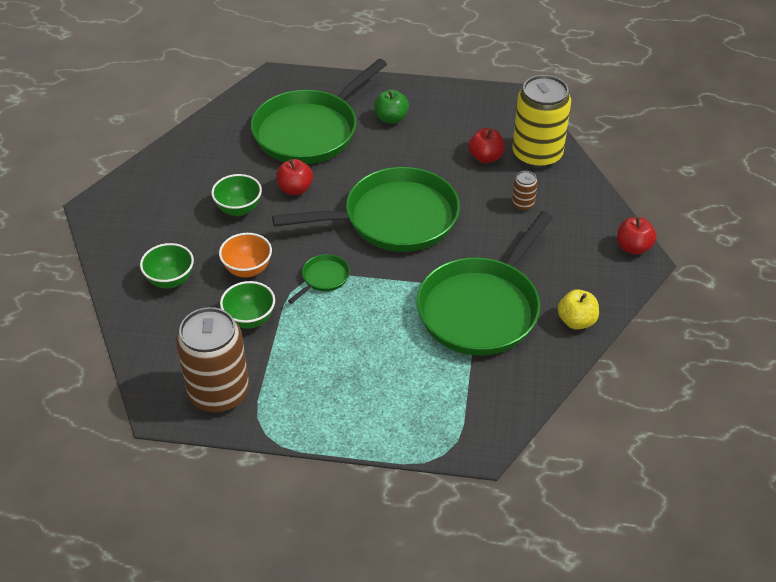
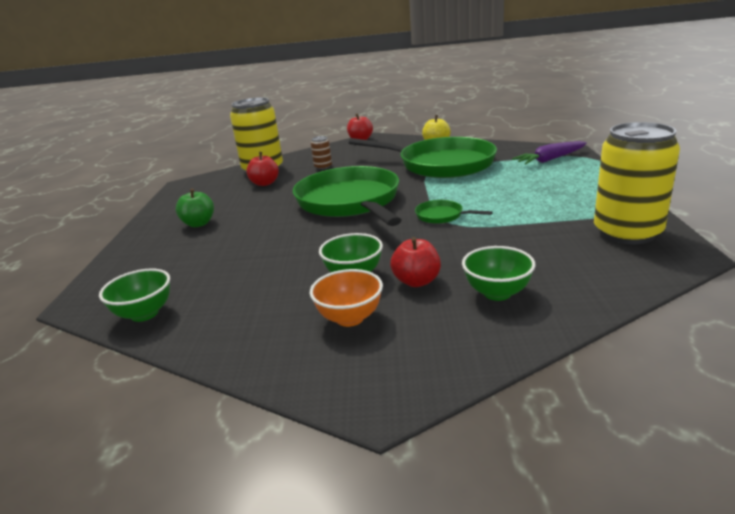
camera: 95 degrees left, 20 degrees down
(219, 393) = (627, 233): brown can -> yellow can
(247, 269) = (451, 251): orange bowl -> orange bowl (350, 318)
(250, 319) = (520, 237): green bowl -> green bowl (144, 314)
(295, 189) = (313, 250): red apple -> red apple (416, 281)
(310, 131) = (209, 260): green pan -> none
(449, 414) = (550, 159): none -> purple carrot

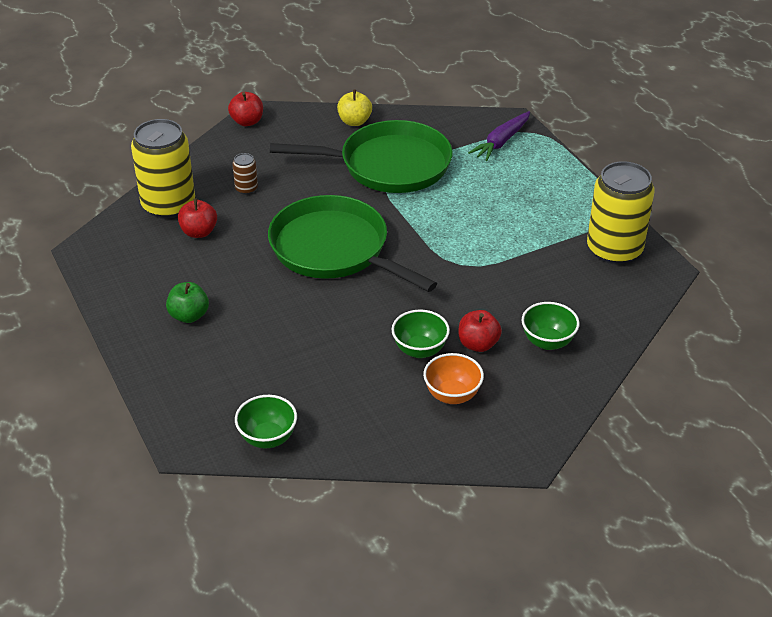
camera: 30 degrees left, 15 degrees up
(442, 216) = (445, 255): green pan -> none

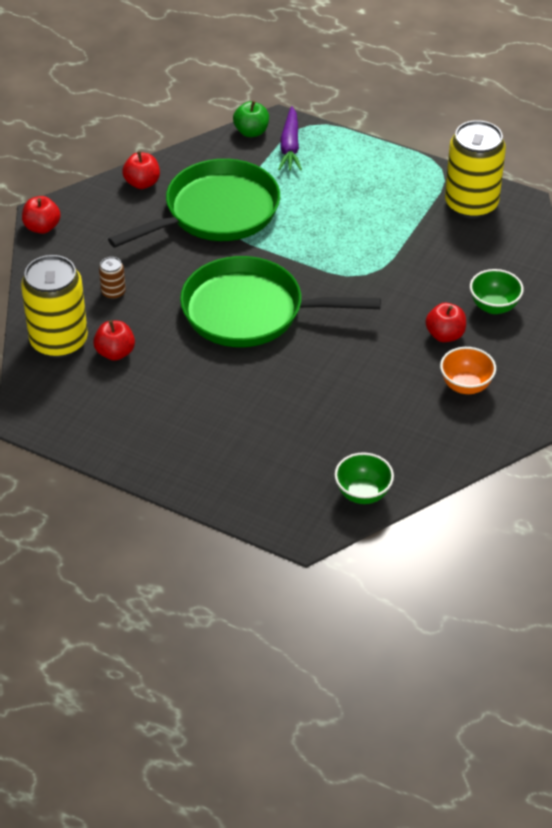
camera: 35 degrees left, 5 degrees up
(189, 316) = (190, 430): green apple -> green apple (251, 132)
(354, 121) = (142, 183): yellow apple -> red apple
(420, 350) = (406, 362): green bowl -> none

